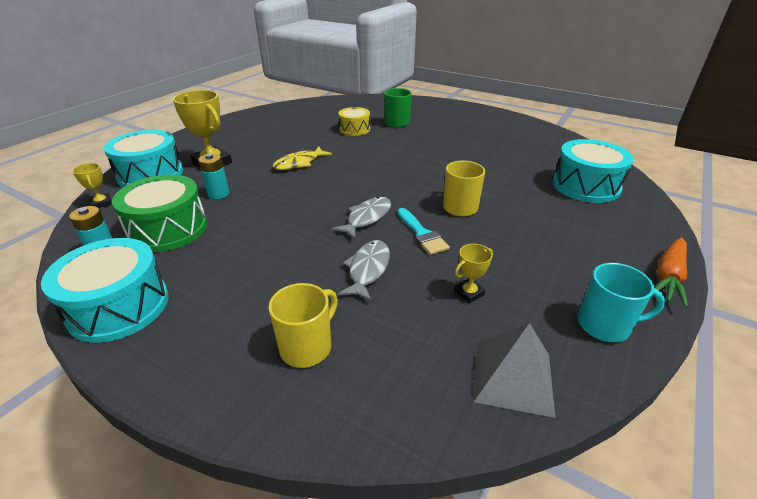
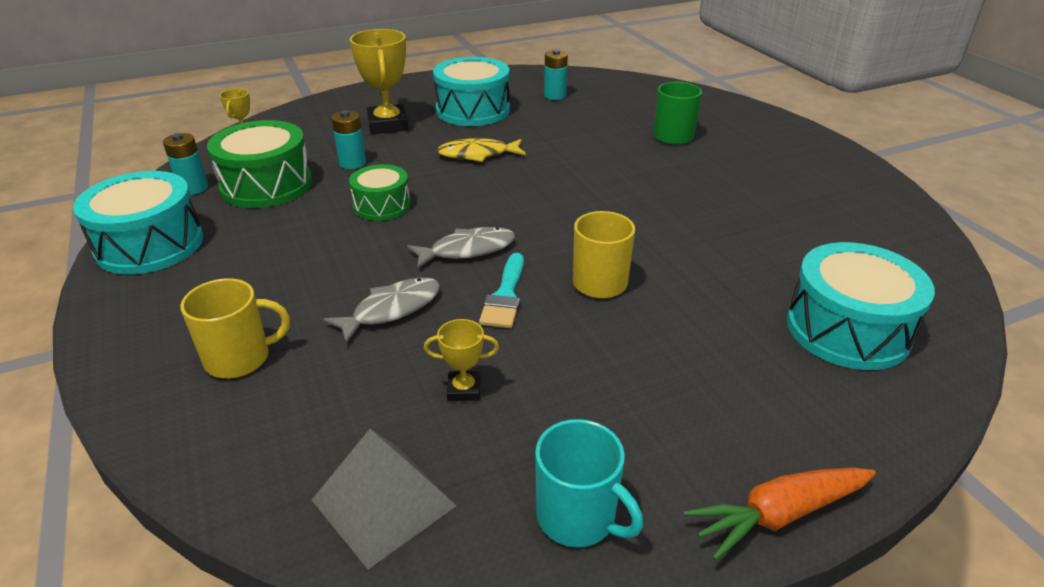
camera: 35 degrees right, 0 degrees up
(150, 174) = (318, 119): turquoise drum -> turquoise drum (473, 110)
(276, 212) = (382, 205): none -> green drum
(302, 118) = (555, 96): none -> turquoise battery
(354, 129) = (602, 129): yellow drum -> none

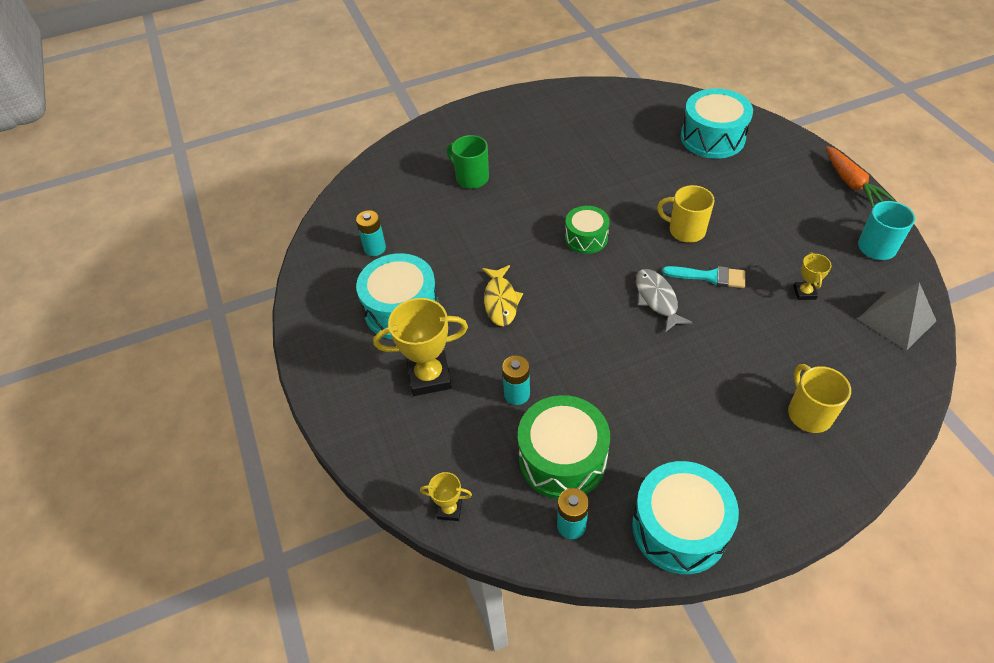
camera: 85 degrees left, 15 degrees up
(382, 205) = (596, 360): green drum -> green drum (586, 238)
(392, 310) = (737, 336): grey fish -> none

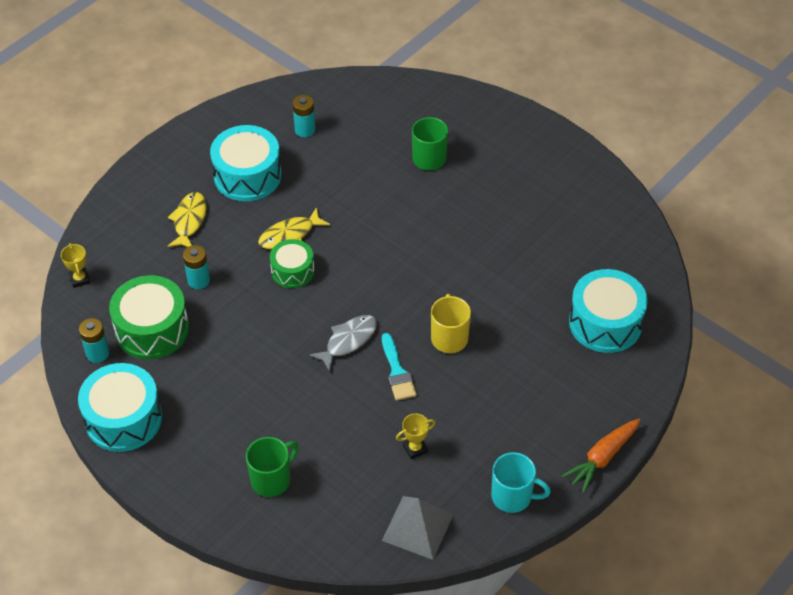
camera: 60 degrees right, 0 degrees up
(429, 377) = (189, 221): yellow trophy -> yellow fish
(586, 238) = (397, 267): green drum -> green drum (292, 271)
(809, 413) = (271, 479): yellow mug -> green mug

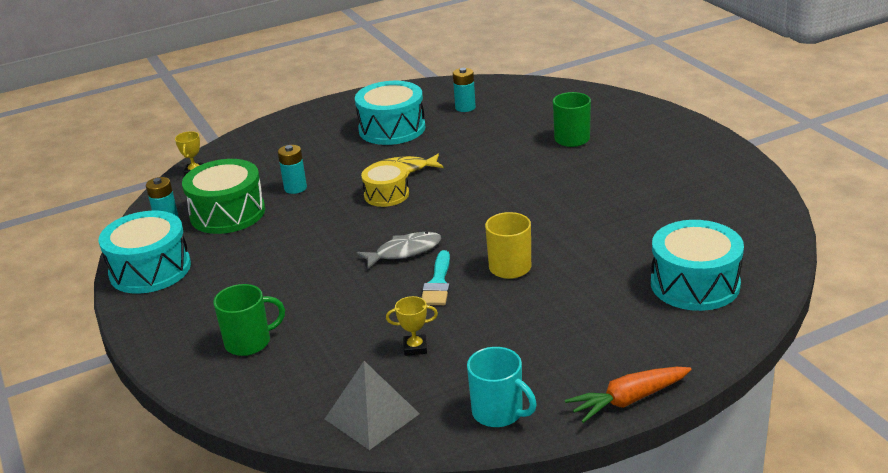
camera: 25 degrees right, 20 degrees down
(189, 221) = (318, 149): yellow fish -> none
(292, 271) = (386, 195): green drum -> yellow drum

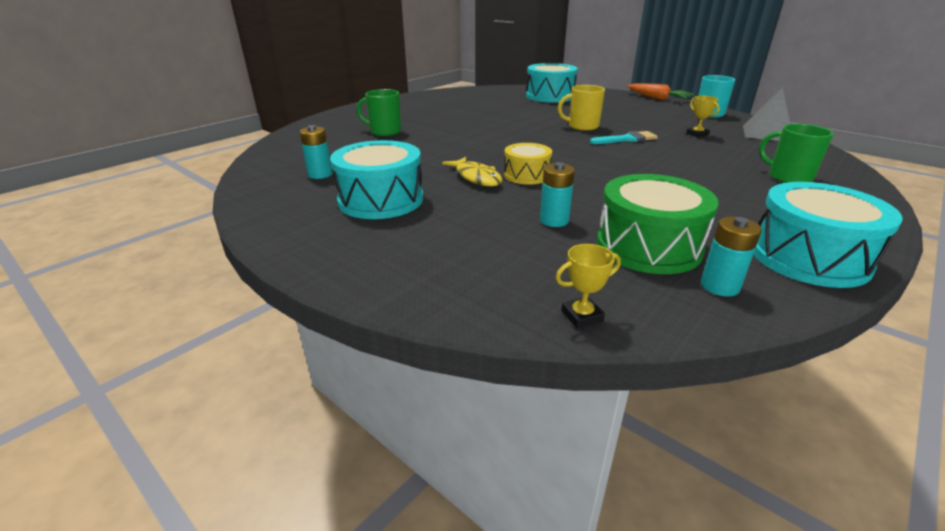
camera: 115 degrees left, 0 degrees up
(404, 252) = (604, 154): grey fish -> none

